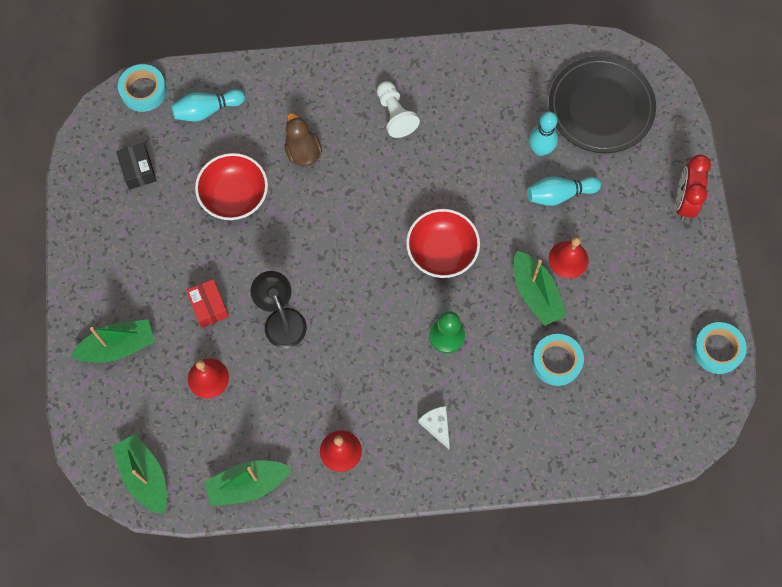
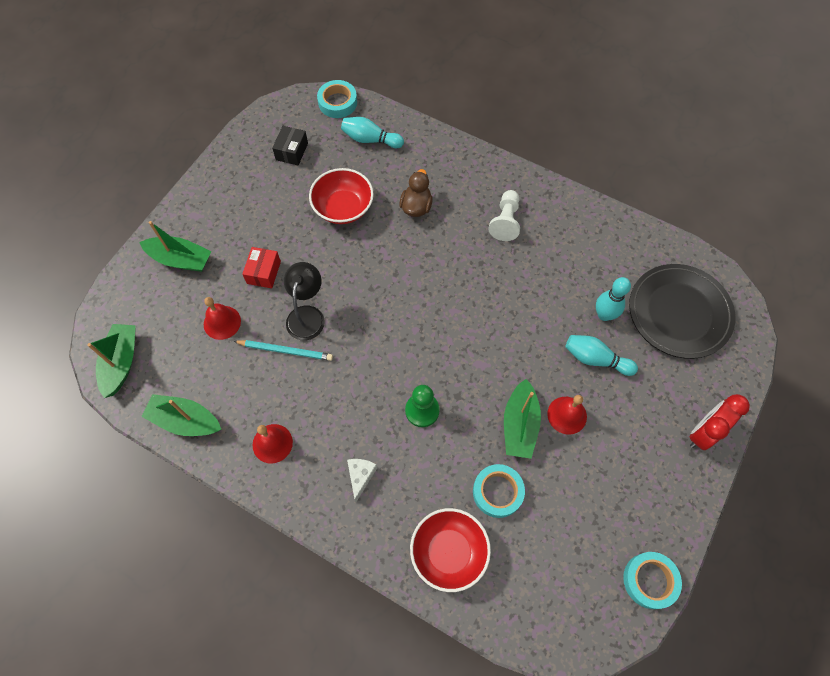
camera: 35 degrees right, 5 degrees down
(287, 364) = (285, 351): none -> turquoise pencil
(442, 252) = (466, 343): red bowl -> red bowl (449, 552)

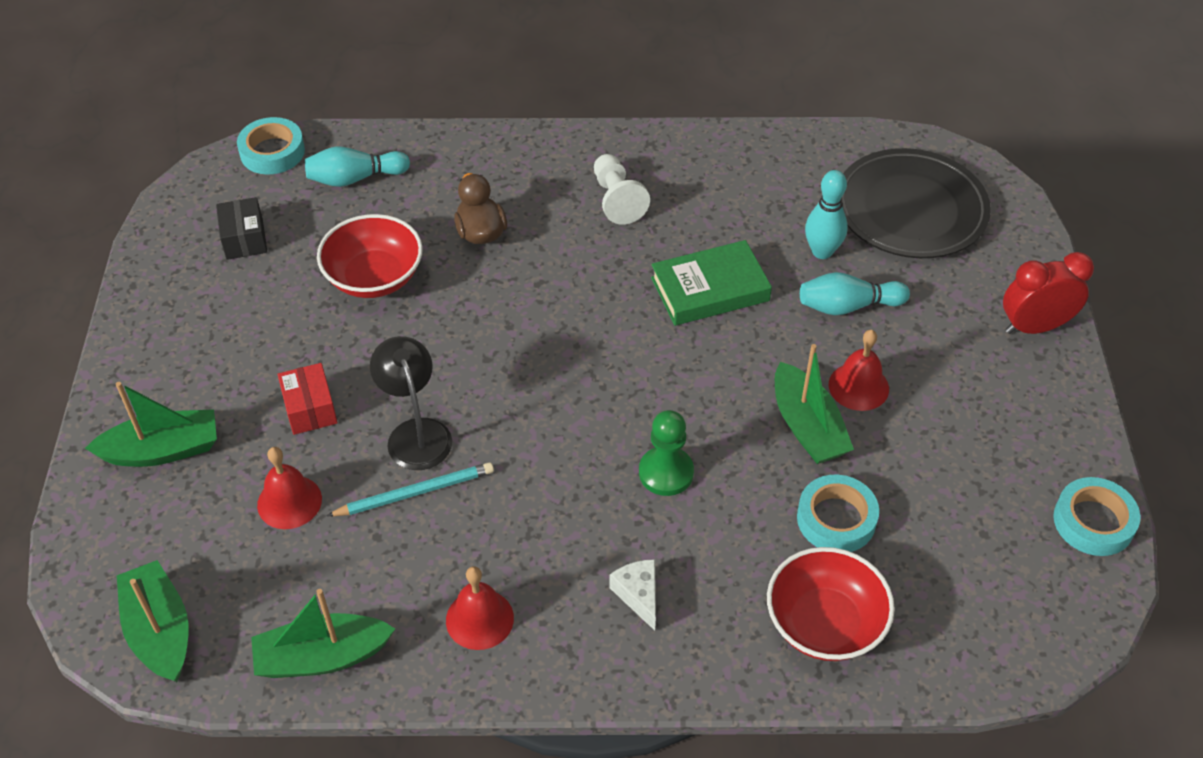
camera: 30 degrees left, 15 degrees down
(521, 307) = (710, 289): none -> green book
(703, 432) = (1034, 327): red clock -> red clock turned 60 degrees clockwise

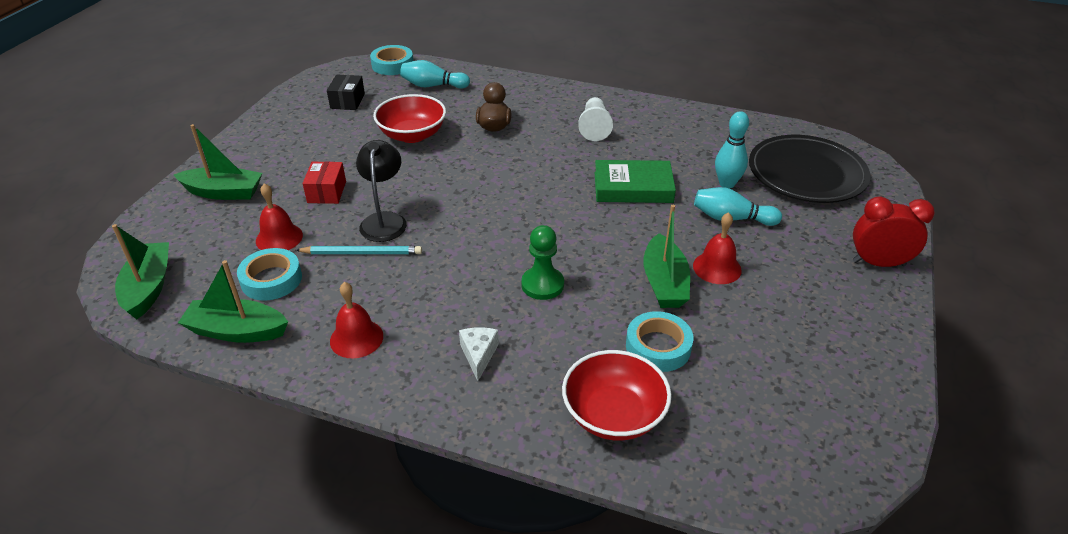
camera: 20 degrees right, 10 degrees down
(1093, 522) = (880, 406): turquoise tape -> turquoise tape (271, 279)

